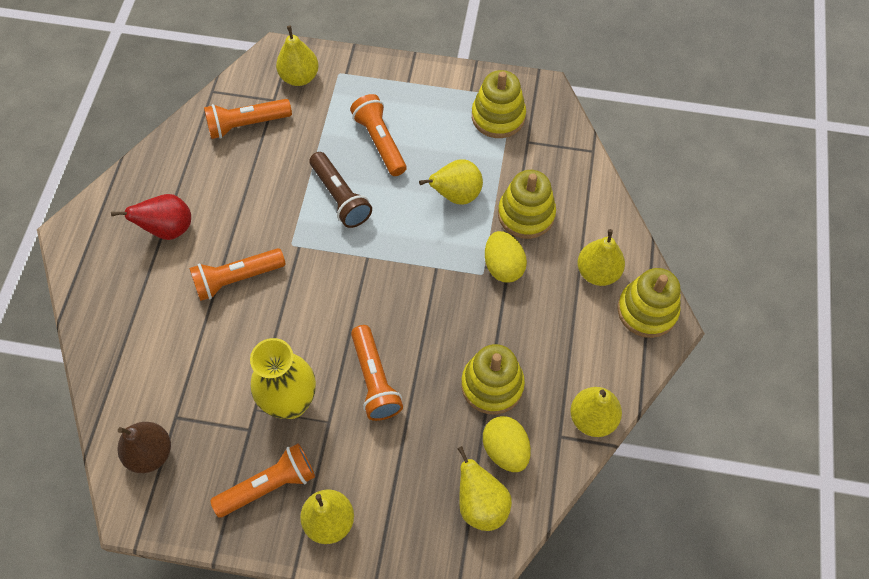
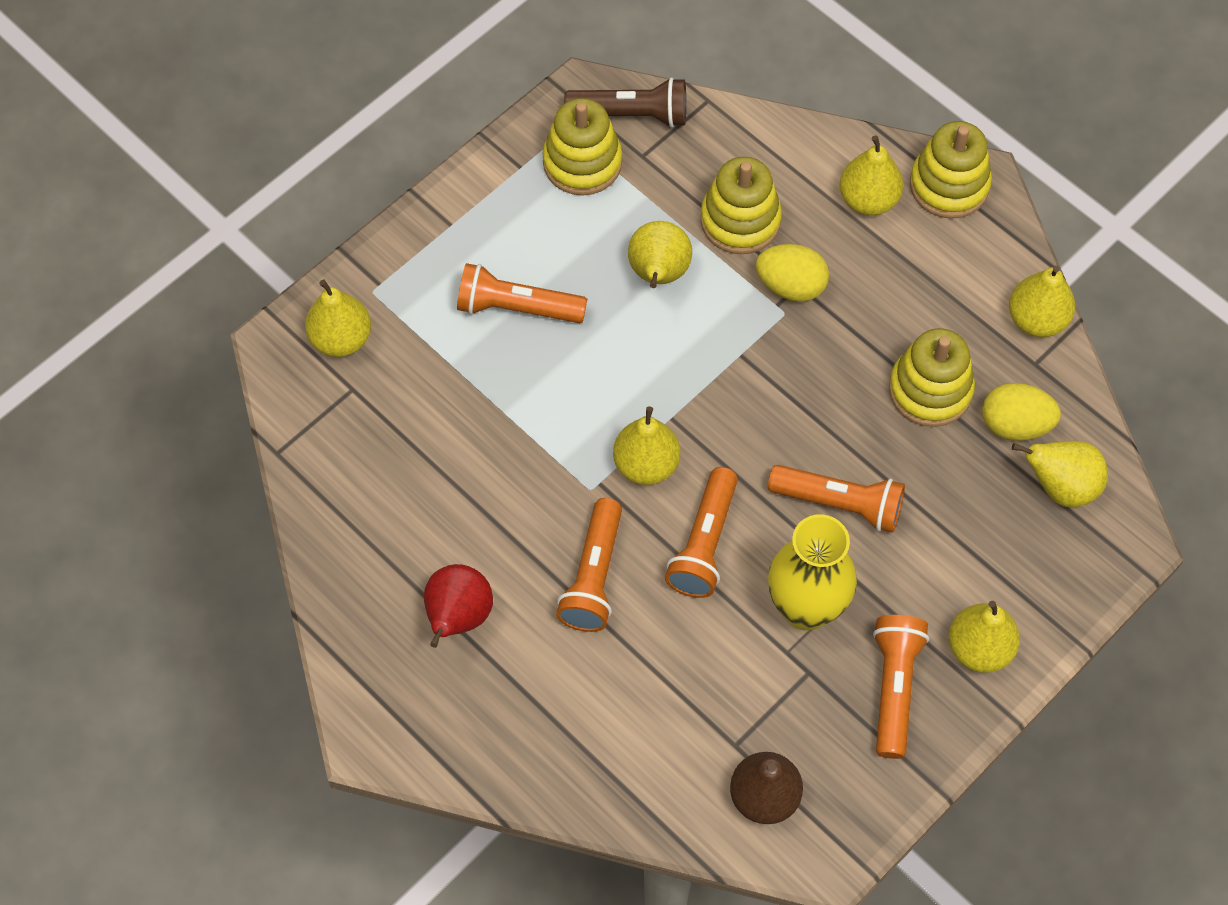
camera: 55 degrees left, 0 degrees up
(247, 124) = (366, 441): orange flashlight -> orange flashlight (704, 544)
(327, 262) = (646, 465): none -> yellow pear
(340, 197) = (564, 398): brown flashlight -> brown flashlight (631, 115)

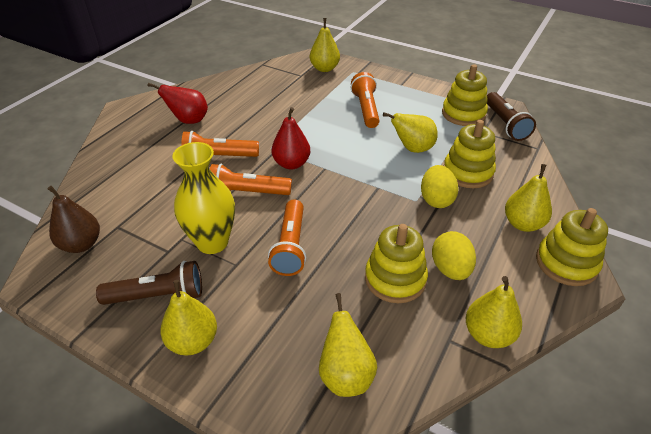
camera: 75 degrees right, 20 degrees down
(646, 465) = (291, 164): yellow pear -> red pear
(894, 688) = (158, 296): orange flashlight -> brown flashlight
(1015, 425) = (388, 335): yellow egg -> yellow egg (450, 269)

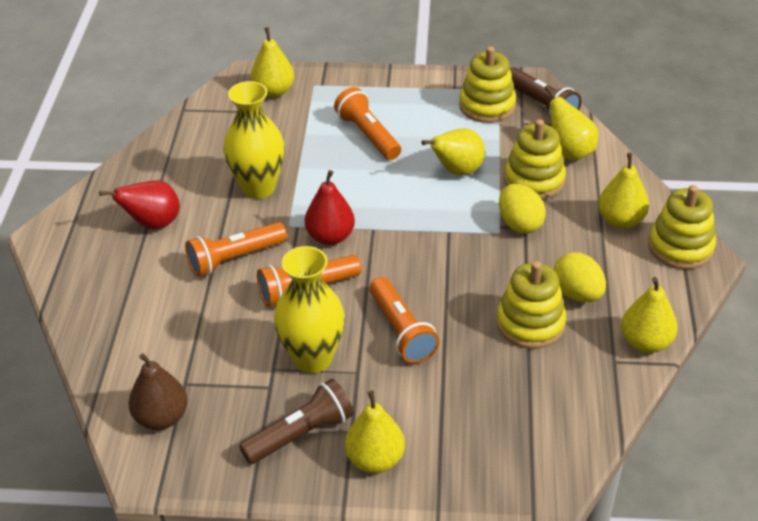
camera: 25 degrees left, 0 degrees up
(270, 119) = (258, 188): none -> yellow vase
(345, 375) = (542, 428): yellow pear -> yellow pear (569, 152)

